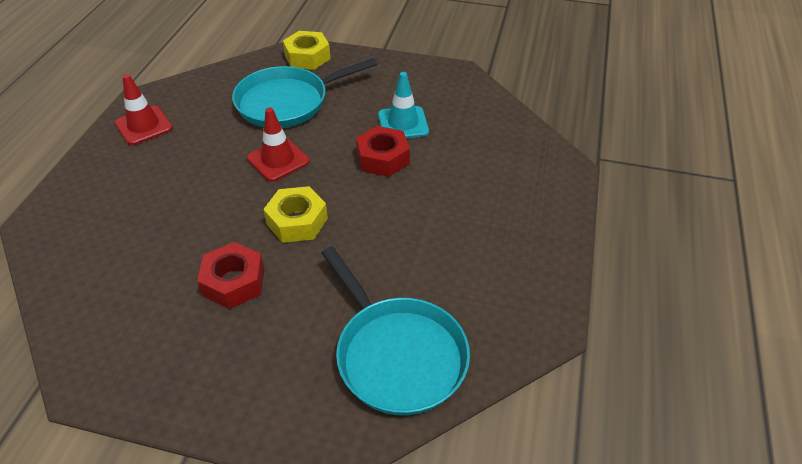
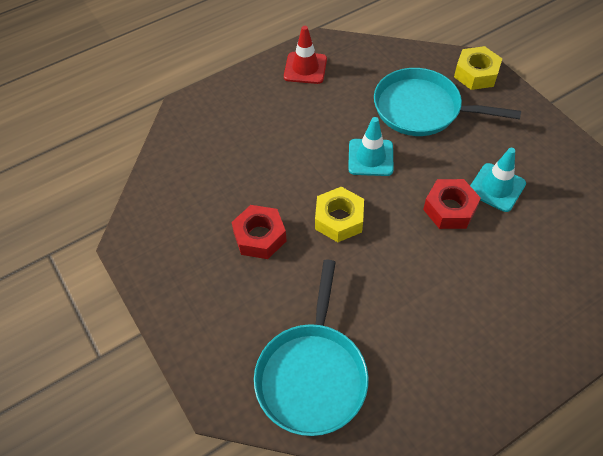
camera: 45 degrees right, 10 degrees up
(278, 160) = (370, 157): red traffic cone -> turquoise traffic cone

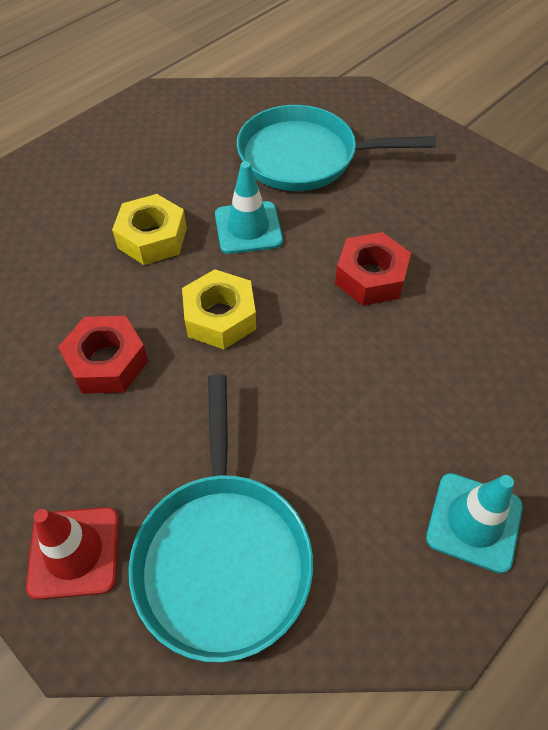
camera: 15 degrees left, 0 degrees up
(305, 68) = (137, 129): red traffic cone -> red traffic cone (74, 552)
(476, 74) = (363, 106): yellow nut -> yellow nut (152, 238)
(496, 187) = (425, 239): turquoise traffic cone -> turquoise traffic cone (474, 522)

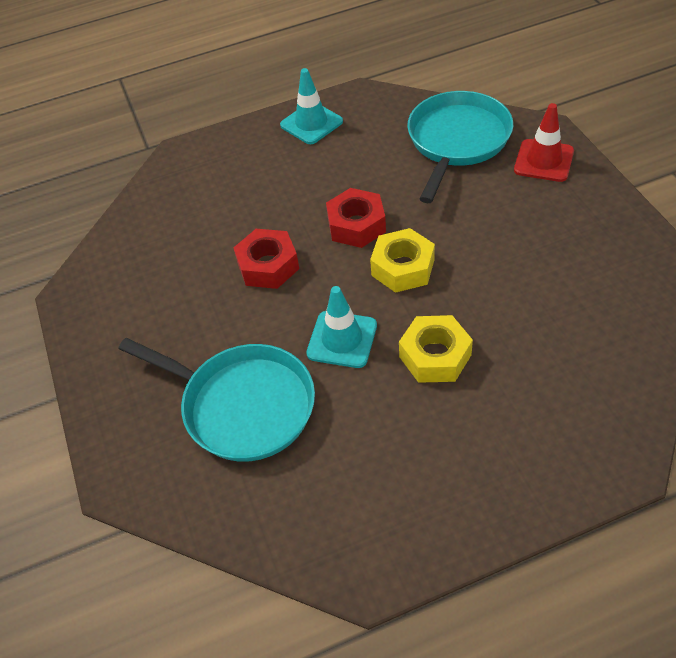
camera: 150 degrees left, 5 degrees down
(107, 362) = (502, 258): red nut -> red nut (356, 225)

